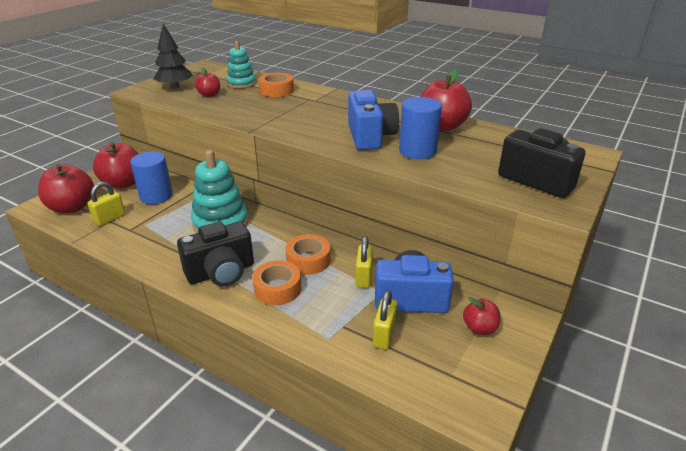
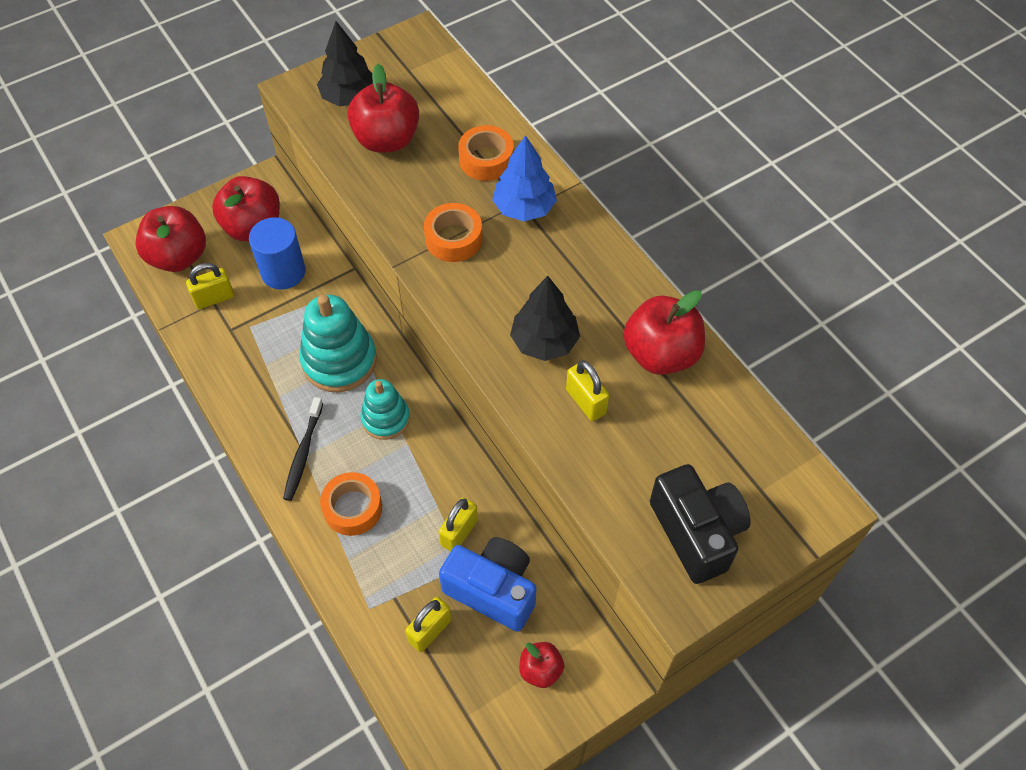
camera: 25 degrees right, 25 degrees up
(209, 95) = (386, 140): red apple -> red apple, size x1.85
(221, 272) = (303, 453): black camera -> black toothbrush
(241, 83) = (446, 118): turquoise stacking toy -> turquoise stacking toy (385, 418)
(308, 260) = (410, 475): orange tape -> orange tape (453, 239)
(313, 100) = (524, 208): none -> blue tree
(370, 137) = (544, 342): blue camera -> black tree
(417, 151) = (585, 401): blue cylinder -> yellow padlock

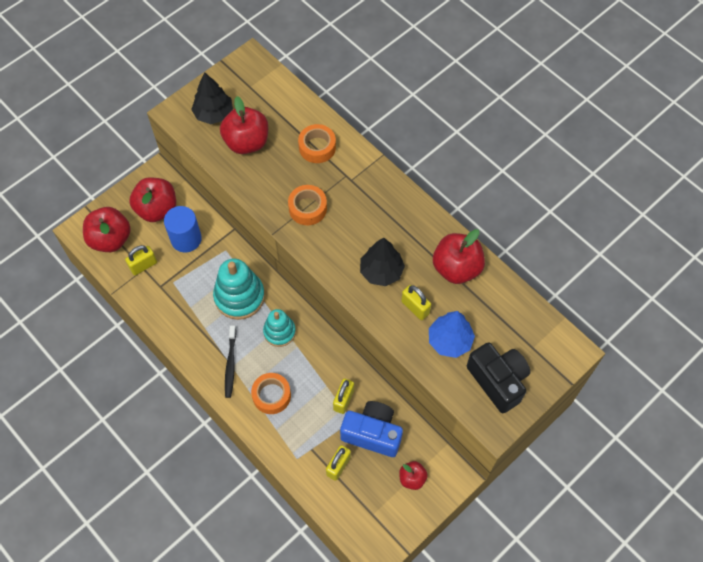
camera: 10 degrees left, 5 degrees up
(524, 208) = (349, 179): blue tree -> blue tree (449, 341)

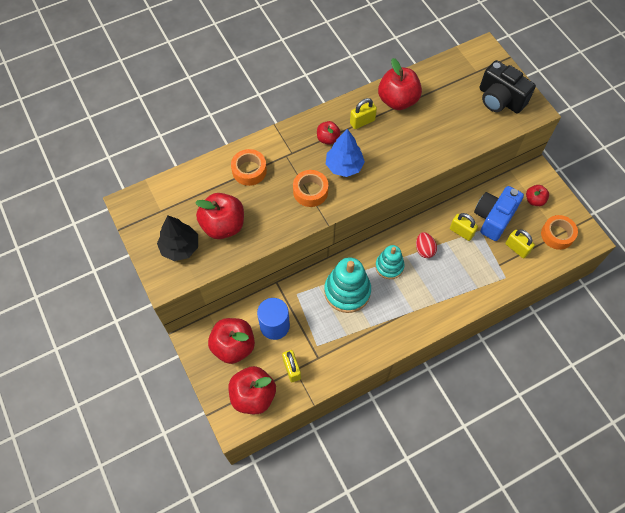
camera: 75 degrees left, 0 degrees up
(230, 364) = (411, 311): black toothbrush -> none
(271, 395) = (447, 285): orange tape -> orange tape (557, 235)
(309, 364) = (424, 249): none -> red egg
(380, 209) = (328, 139): none -> red apple
(381, 271) = (387, 151): black tree -> none
(415, 307) = (426, 136): yellow padlock -> yellow padlock (362, 122)
(449, 341) = (460, 121): blue tree -> blue tree (344, 166)
(498, 381) = (500, 99): black camera -> black camera turned 120 degrees counterclockwise

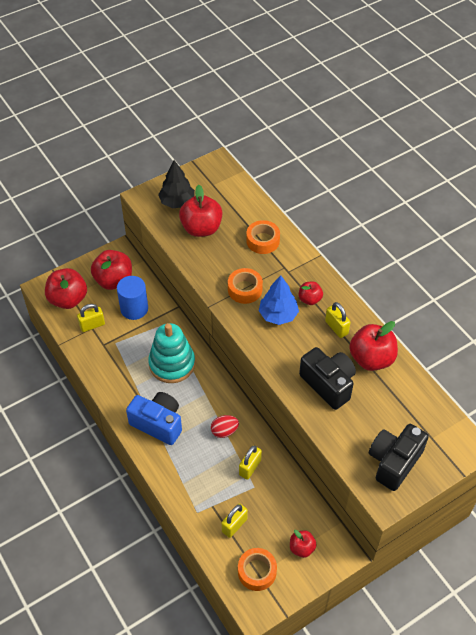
camera: 85 degrees right, 10 degrees down
(389, 266) = (202, 399): turquoise stacking toy -> none
(423, 135) = (328, 384): none -> black camera
(493, 218) = (271, 501): blue camera -> blue camera (158, 424)

